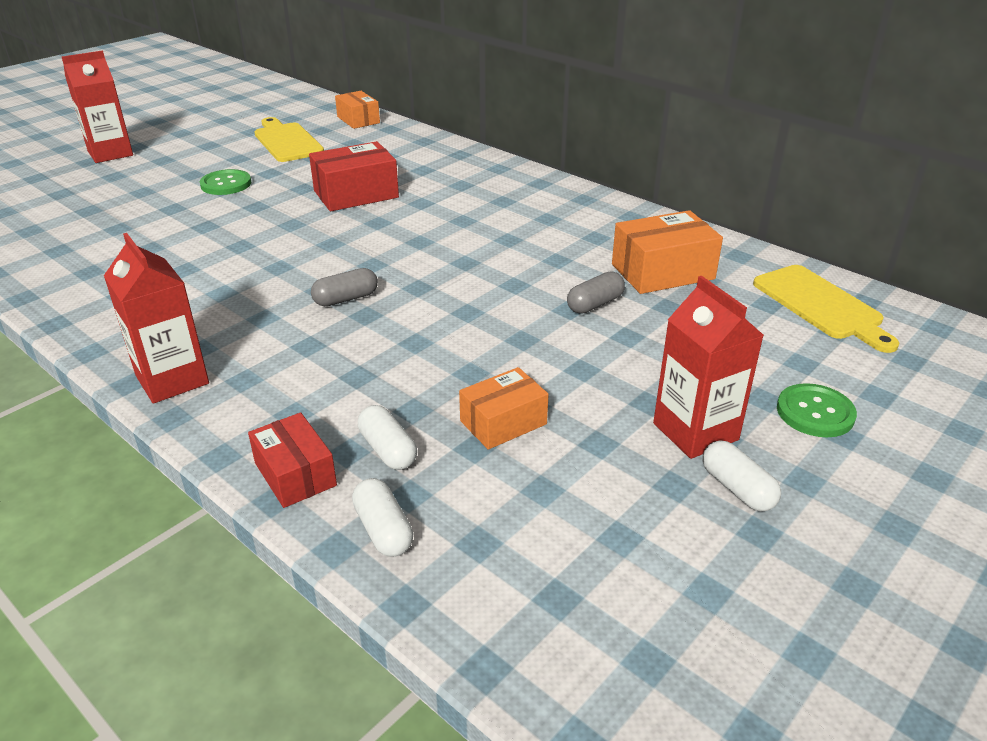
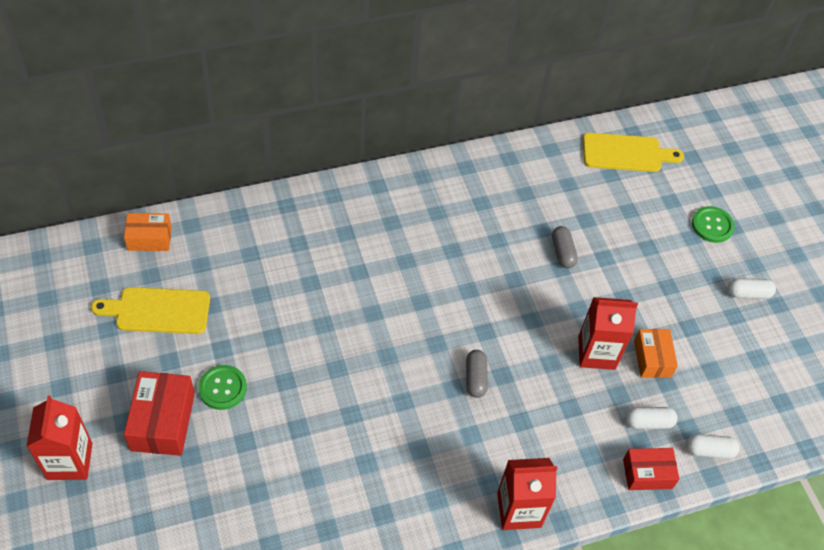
camera: 65 degrees left, 20 degrees up
(356, 194) = (312, 306): red box -> red box (163, 421)
(662, 272) = (547, 197): orange box -> none
(695, 431) = (701, 282): red carton -> red carton (596, 352)

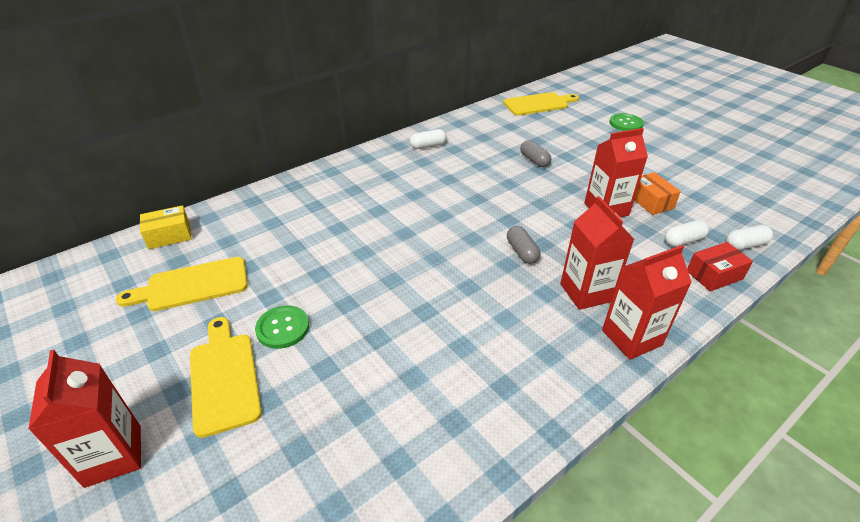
camera: 15 degrees left, 15 degrees down
(149, 238) = (169, 235): orange box -> yellow box
(163, 421) = (224, 378): red box -> yellow cutting board
(508, 448) = (586, 292): none -> red carton
(748, 293) = (682, 150): white capsule -> white capsule (428, 146)

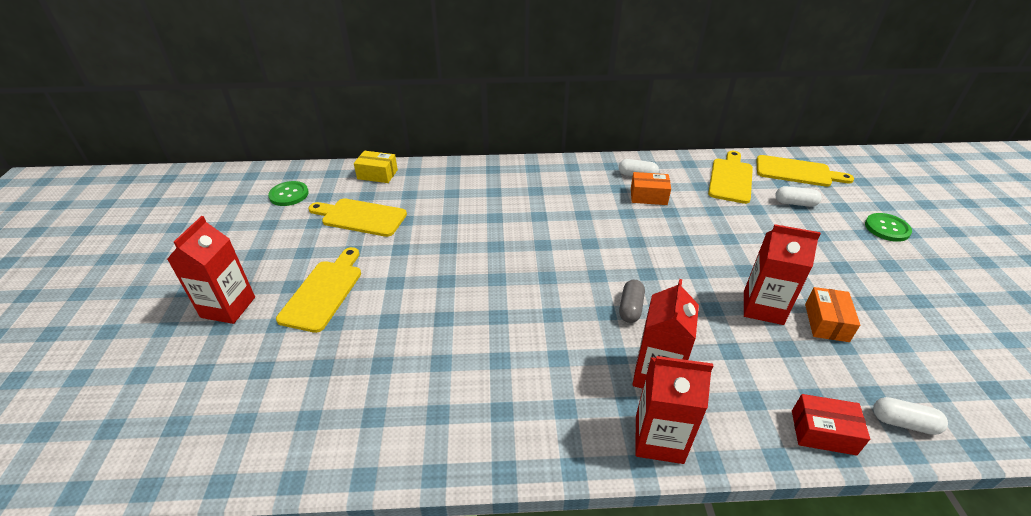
camera: 35 degrees right, 0 degrees up
(283, 328) = (388, 276): green button -> green button (289, 195)
(453, 159) = (648, 196): none -> orange box
(499, 124) = (730, 179): none -> yellow cutting board
(534, 160) = (732, 228): grey capsule -> none
(683, 240) = (823, 380): white capsule -> white capsule (795, 203)

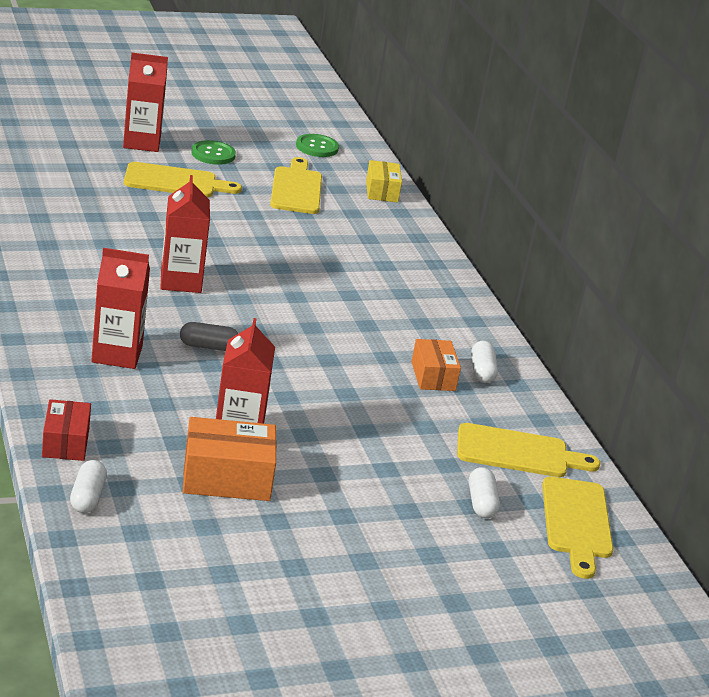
camera: 70 degrees right, 10 degrees down
(659, 439) = (41, 349): red carton -> red carton (181, 281)
(826, 322) = (227, 478): orange box -> orange box, size x1.53
(887, 228) = (455, 580): green button -> green button (213, 154)

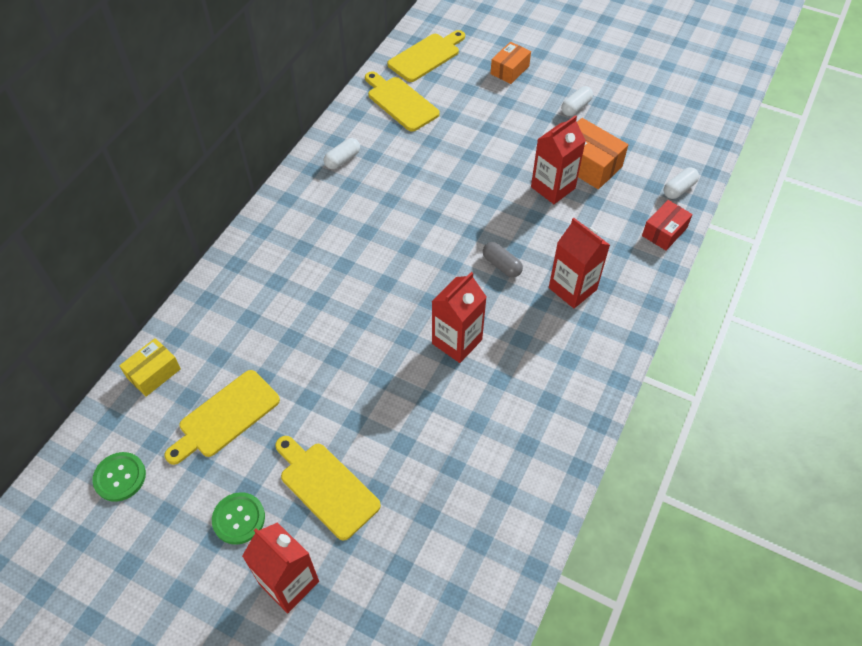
camera: 130 degrees left, 25 degrees up
(433, 376) = (379, 171): orange box -> orange box (509, 70)
(481, 503) = (462, 87): white capsule -> white capsule (576, 107)

